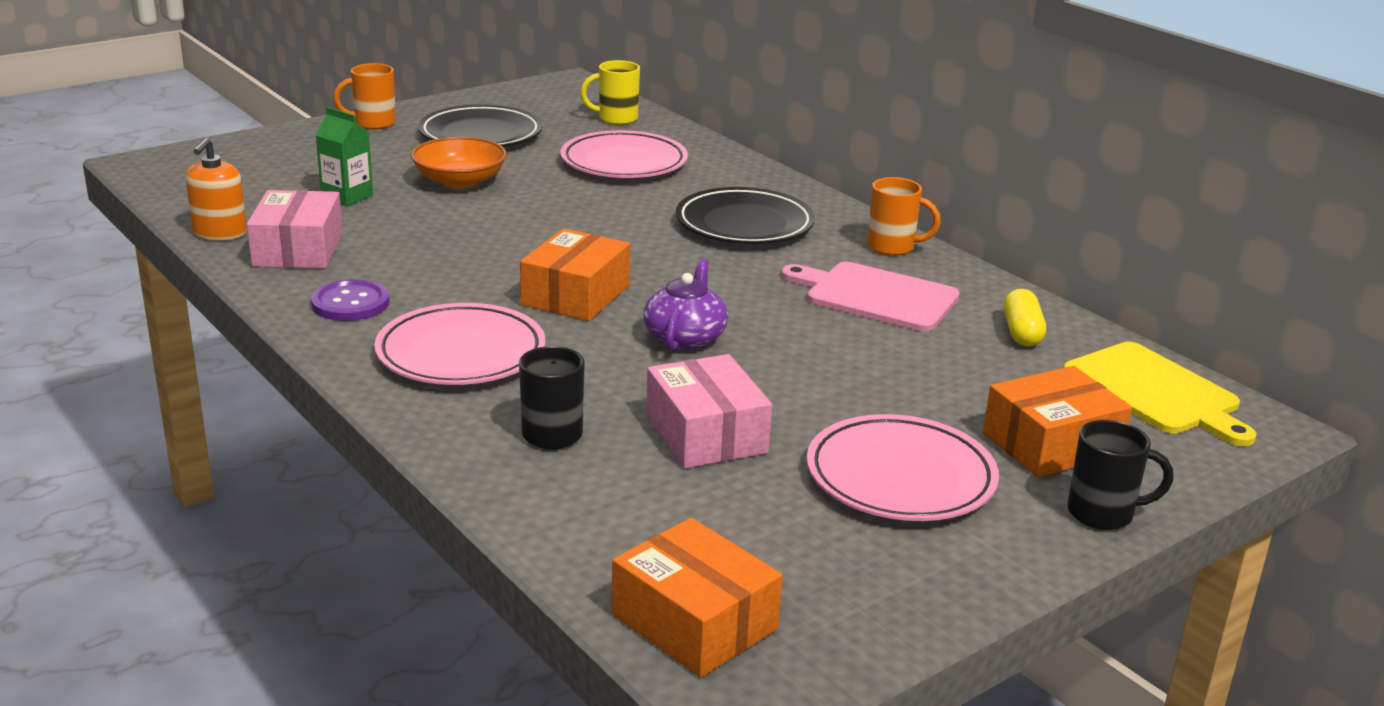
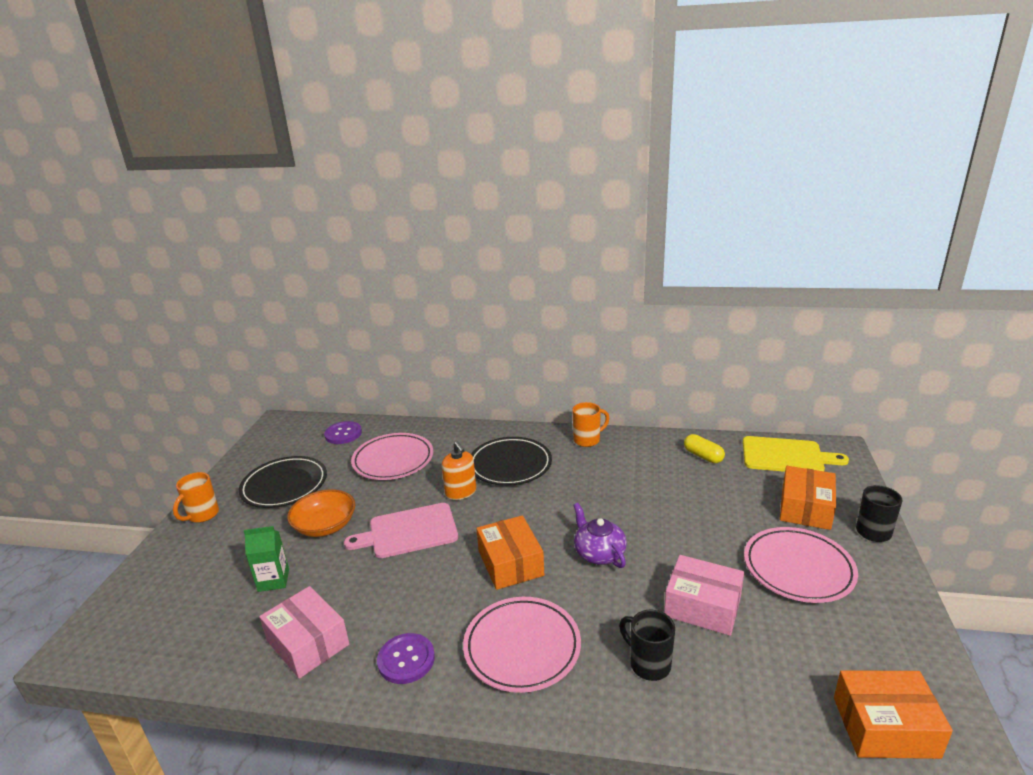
camera: 40 degrees left, 0 degrees up
(220, 233) = (232, 667): orange soap dispenser -> orange soap dispenser (461, 492)
(616, 119) = (343, 434): yellow mug -> purple button
(876, 296) = (627, 472): pink cutting board -> pink cutting board (409, 531)

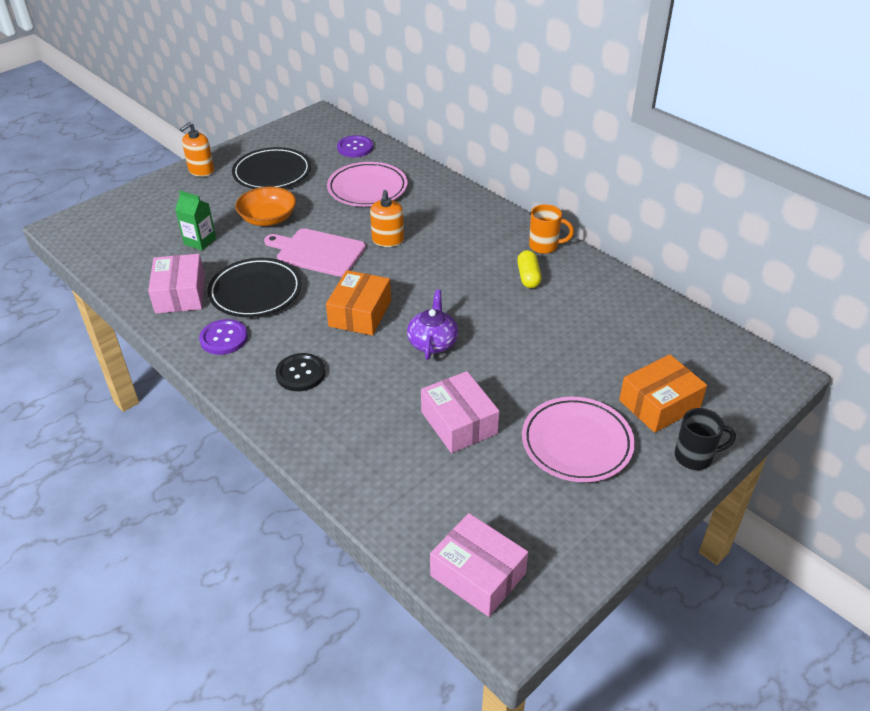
camera: 35 degrees right, 15 degrees up
(202, 515) = (201, 170): orange mug -> orange soap dispenser
(510, 465) = (451, 237): black plate -> black plate (255, 292)
(522, 647) = (300, 373): pink plate -> black button
(648, 664) = (368, 434): black mug -> none
(703, 456) = (631, 312): yellow capsule -> yellow capsule (528, 277)
(786, 456) = (714, 352): yellow cutting board -> none
(885, 727) = (477, 574): orange box -> pink box

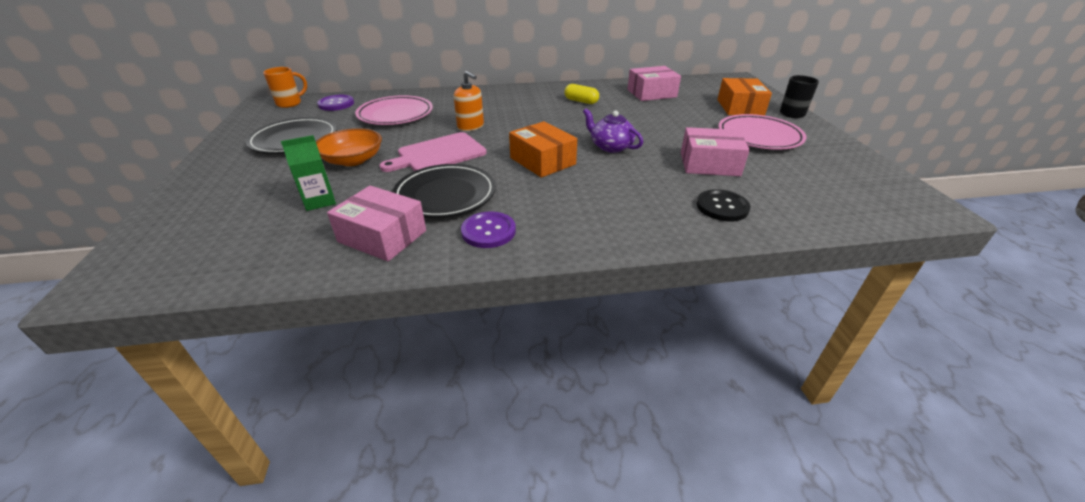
camera: 55 degrees left, 5 degrees down
(201, 170) = (212, 168): orange soap dispenser -> none
(300, 373) = (587, 207): black button -> black button (722, 207)
(477, 574) = (878, 205): pink box -> pink box (651, 93)
(545, 246) = (557, 89): orange mug -> orange mug (290, 103)

